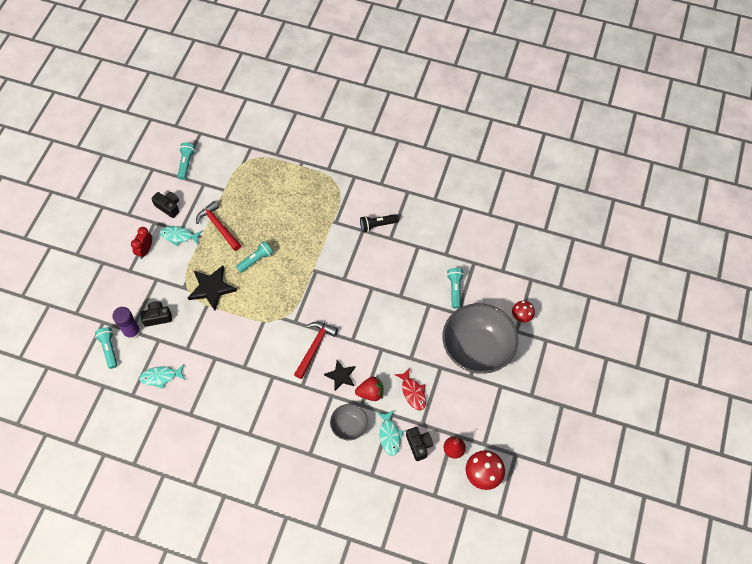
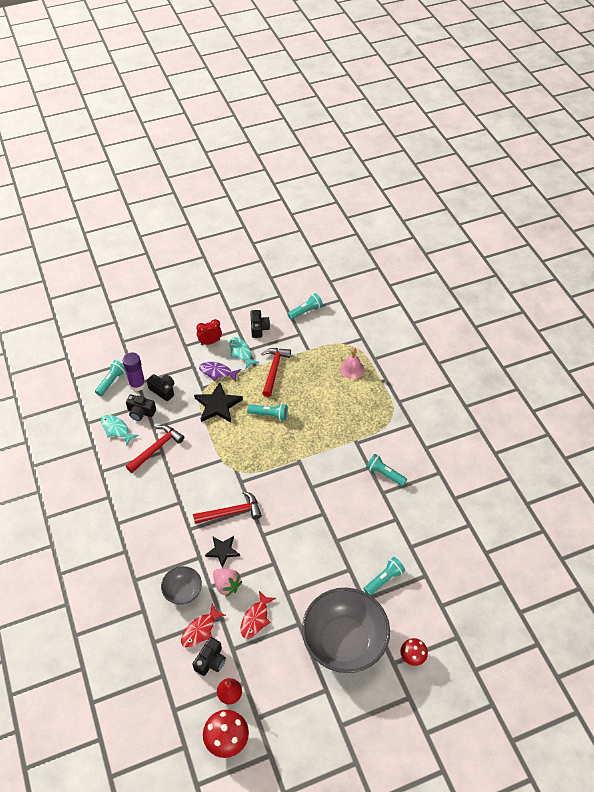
camera: 50 degrees right, 10 degrees down
(162, 348) = (141, 412): none -> black camera
(180, 266) = (217, 372): none -> purple fish
(208, 360) = (156, 448): none -> red hammer
(271, 175) = (352, 369): none -> pink bell
(370, 393) = (227, 585): red strawberry -> pink strawberry
(377, 225) = (384, 474): black flashlight -> turquoise flashlight
(389, 435) = (200, 630): turquoise fish -> red fish

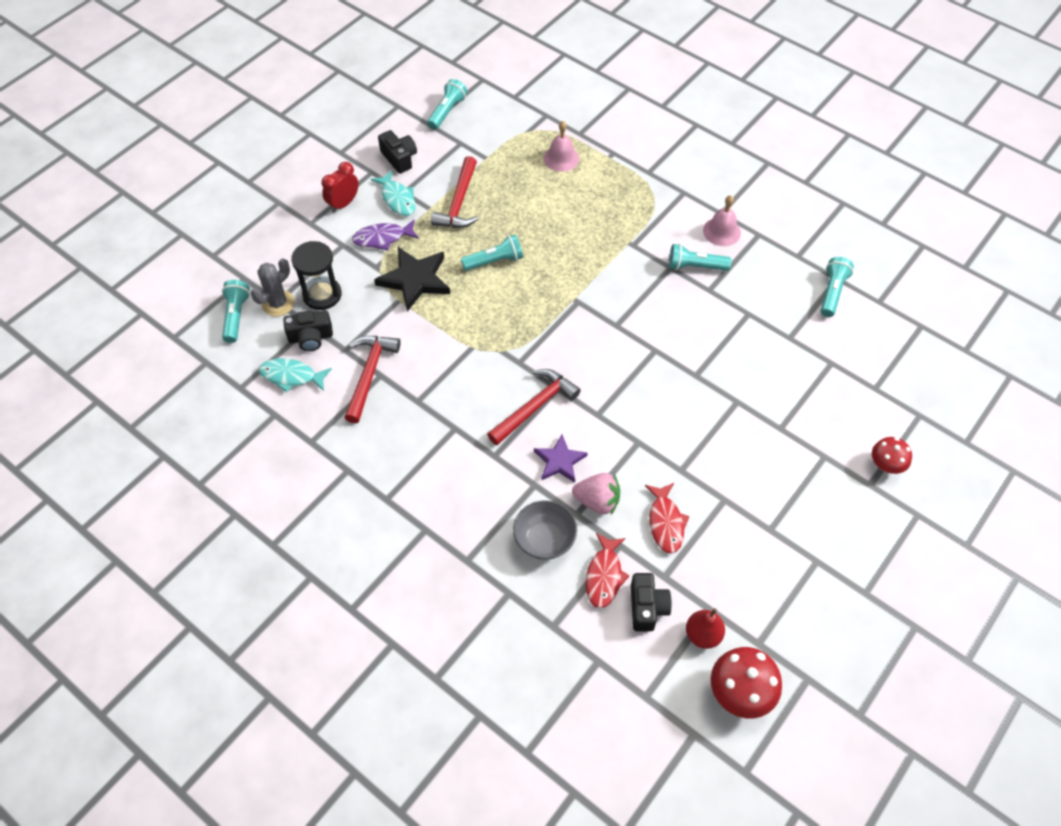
camera: 30 degrees left, 5 degrees up
(137, 384) = (278, 303): purple glue stick -> grey cactus
(163, 390) = (322, 295): black camera -> black hourglass
(222, 551) = (560, 461): black star -> purple star
(241, 352) = (397, 199): turquoise fish -> turquoise fish turned 150 degrees counterclockwise
(274, 370) = (459, 202): red hammer -> red hammer turned 150 degrees counterclockwise
(344, 641) = (794, 491): grey bowl -> none
(384, 579) = (787, 392): turquoise flashlight -> turquoise flashlight (832, 292)
(417, 460) = (721, 231): none -> pink bell

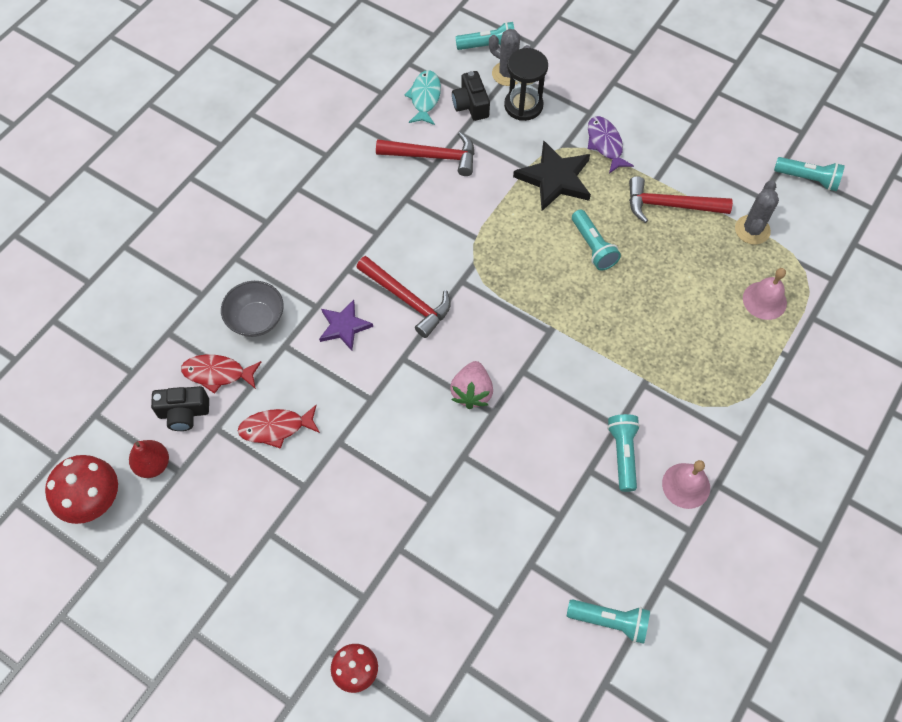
camera: 85 degrees right, 5 degrees up
(343, 204) = (645, 105): red clock -> none
(397, 199) = (662, 150): turquoise fish -> none
(399, 158) = (722, 144): black camera -> none
(492, 154) = (752, 230): none -> grey cactus
(597, 501) = (299, 363): pink strawberry -> pink strawberry (472, 392)

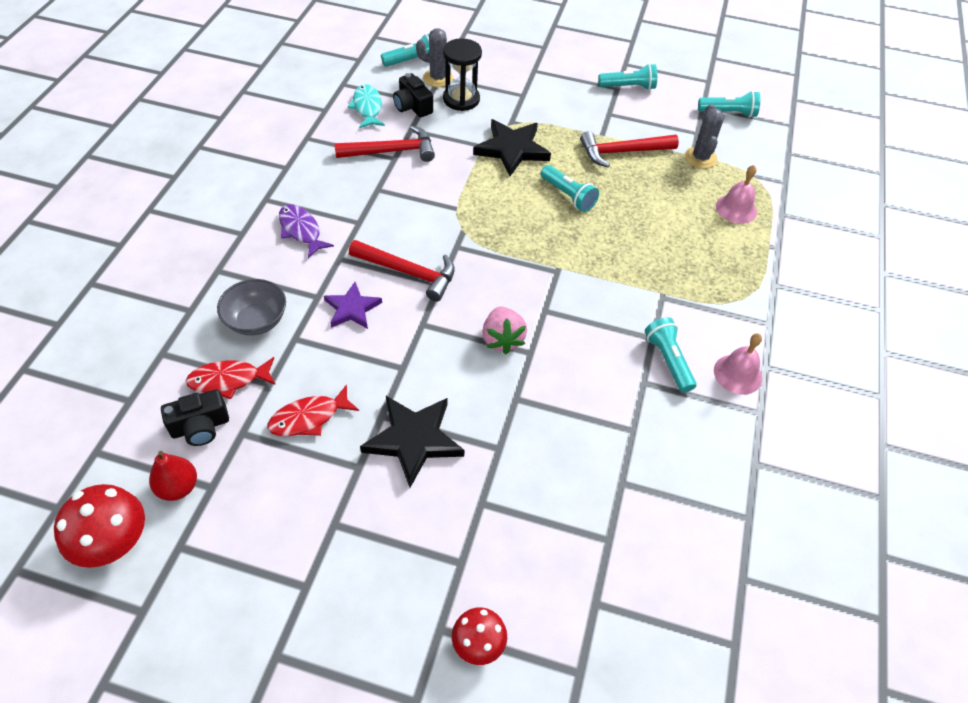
camera: 20 degrees left, 10 degrees down
(360, 473) = (414, 440): none -> black star
(605, 144) = (546, 116): purple fish -> purple fish (301, 230)
(610, 621) = (721, 516): turquoise flashlight -> turquoise flashlight (628, 87)

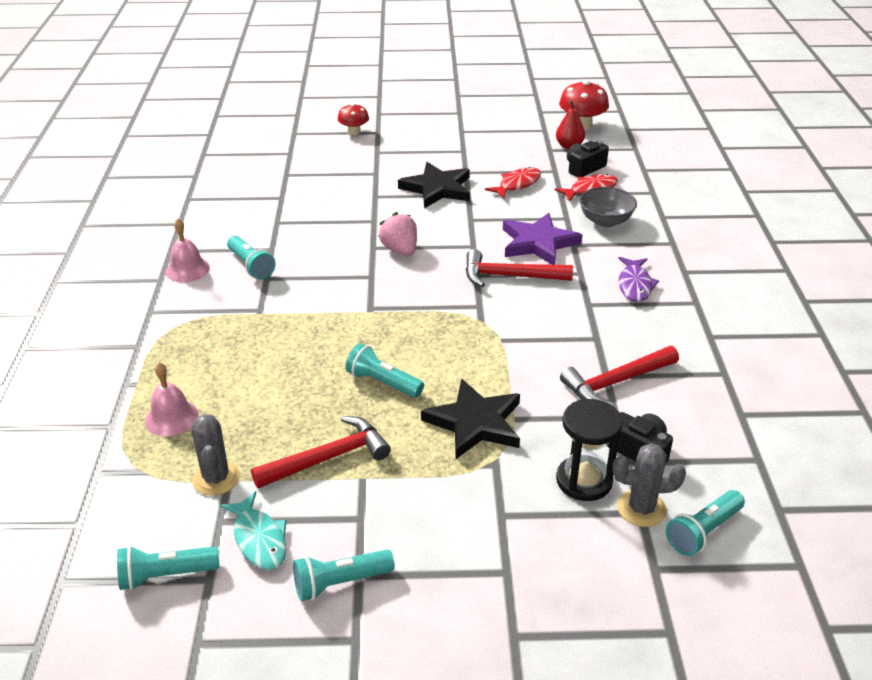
camera: 165 degrees right, 15 degrees down
(301, 230) = (635, 285): purple fish -> purple fish turned 60 degrees clockwise
(352, 309) = (538, 243): purple star -> purple star, size x1.57
(367, 107) = (694, 432): turquoise fish -> turquoise fish (259, 539)

